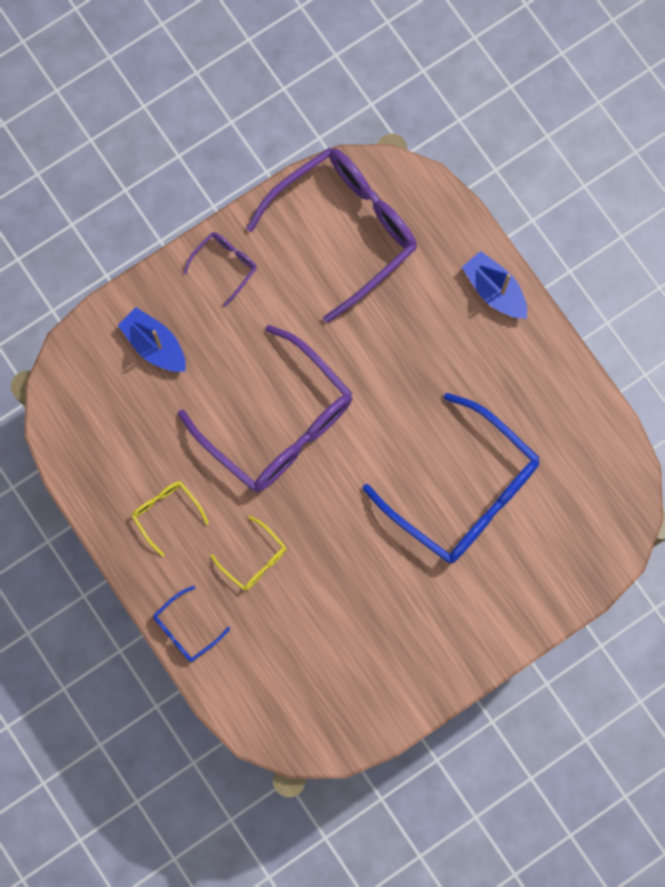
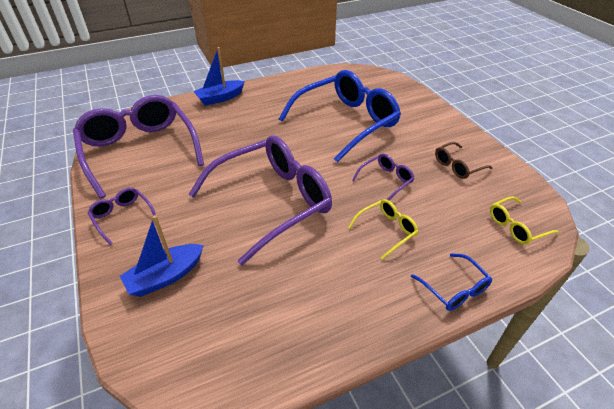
camera: 80 degrees left, 35 degrees down
(166, 513) = (336, 289): yellow glasses -> yellow glasses (516, 226)
(340, 555) = (386, 180): none -> purple glasses
(387, 648) = (457, 166): none -> brown glasses

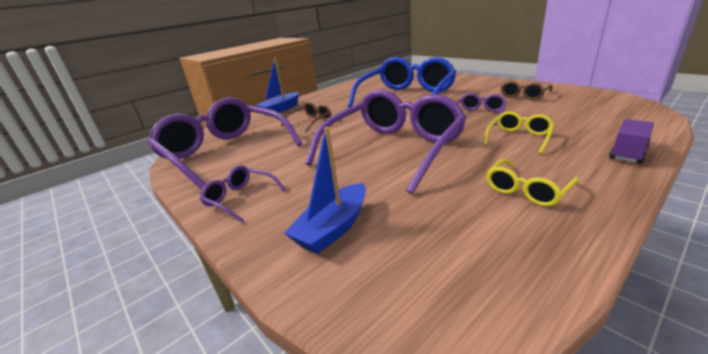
camera: 15 degrees left, 15 degrees down
(232, 131) = (310, 122): none -> brown glasses
(454, 289) = (628, 153): blue glasses -> purple truck
(516, 226) = (615, 110): yellow glasses -> yellow glasses (526, 190)

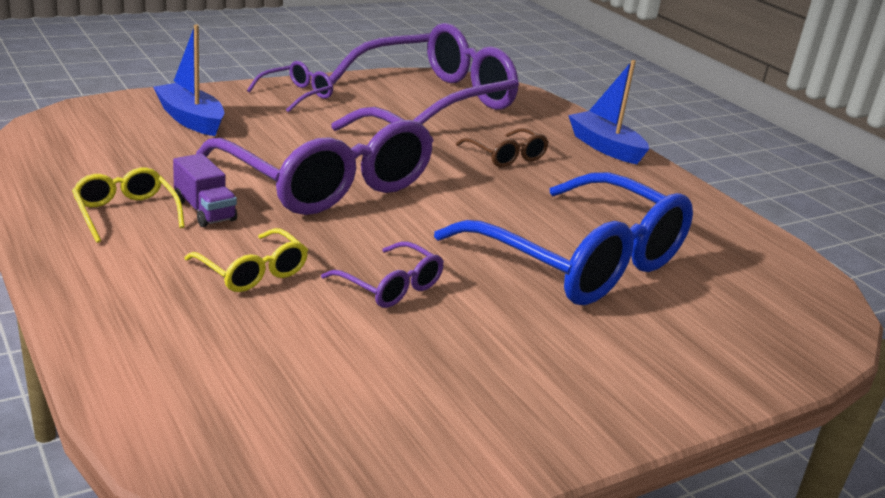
camera: 95 degrees right, 0 degrees up
(524, 95) = (456, 386): brown glasses -> none
(628, 153) = (103, 319): purple truck -> purple truck (204, 210)

